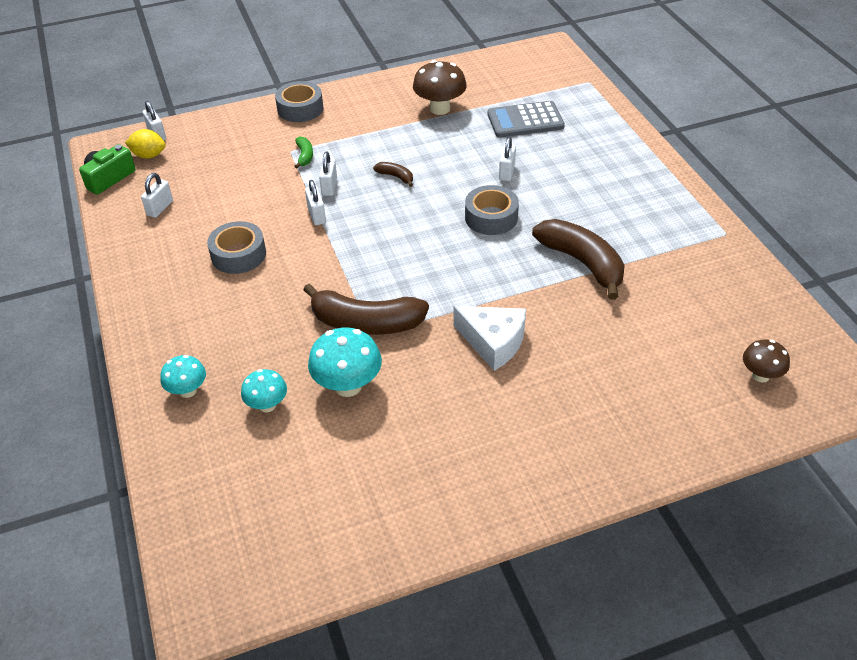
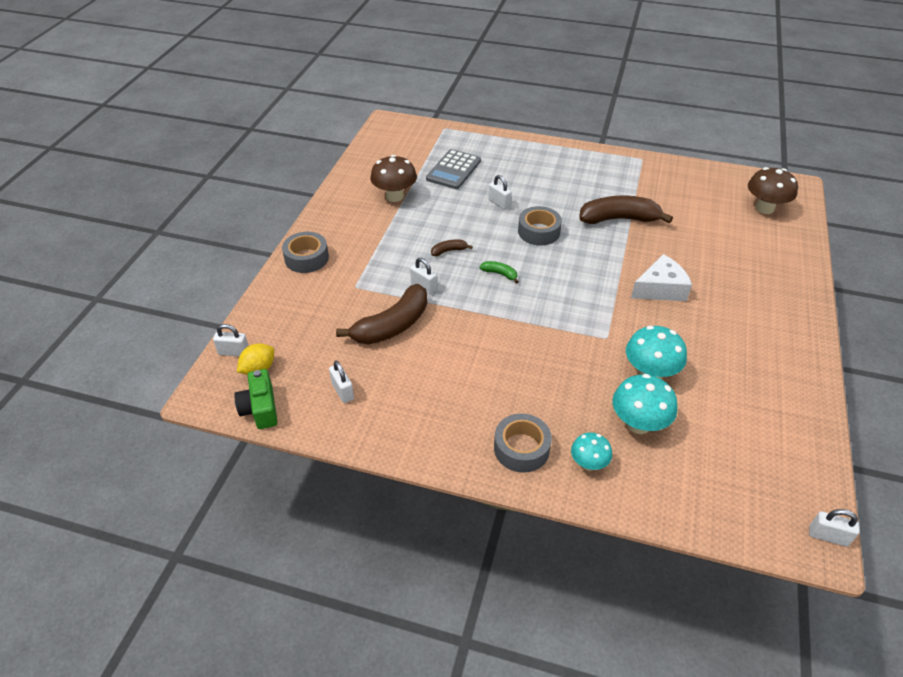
camera: 55 degrees left, 0 degrees up
(238, 255) = (454, 369): grey tape -> grey tape (521, 448)
(267, 405) = (638, 424): turquoise mushroom -> turquoise mushroom, size x1.61
(304, 156) = (371, 282): green banana -> green banana (500, 274)
(317, 215) = (450, 308): white padlock -> white padlock (828, 536)
(366, 323) = (593, 336): brown banana -> brown banana (392, 325)
(760, 375) = (764, 208): brown mushroom -> brown mushroom, size x1.61

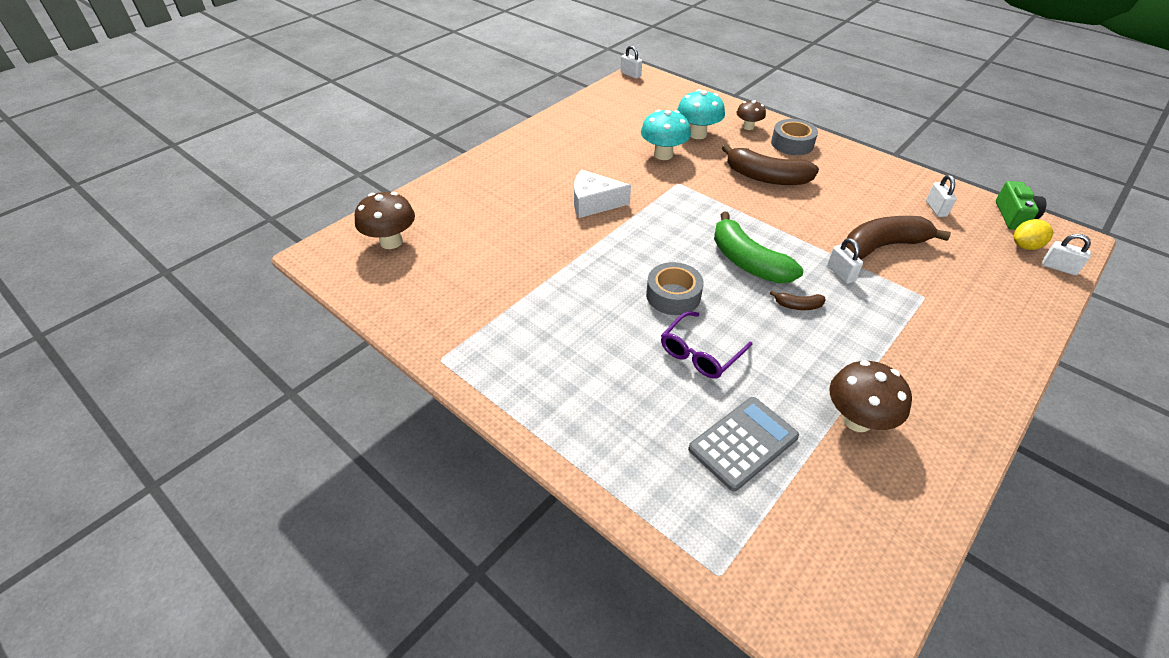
camera: 155 degrees left, 0 degrees up
(306, 258) = (994, 353): grey tape -> none
(499, 203) = (700, 353): white padlock -> purple glasses
(500, 274) = (747, 262): green banana -> green banana, size x2.24
(588, 463) = (748, 127): turquoise mushroom -> brown mushroom
(619, 219) = (564, 281): brown banana -> brown banana (766, 177)

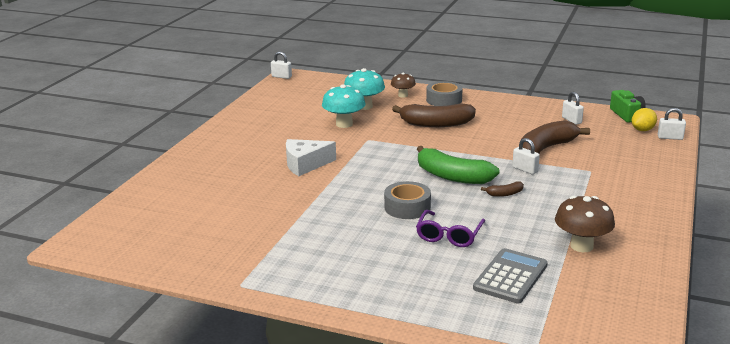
camera: 20 degrees left, 20 degrees down
(391, 242) = (139, 223): brown mushroom -> none

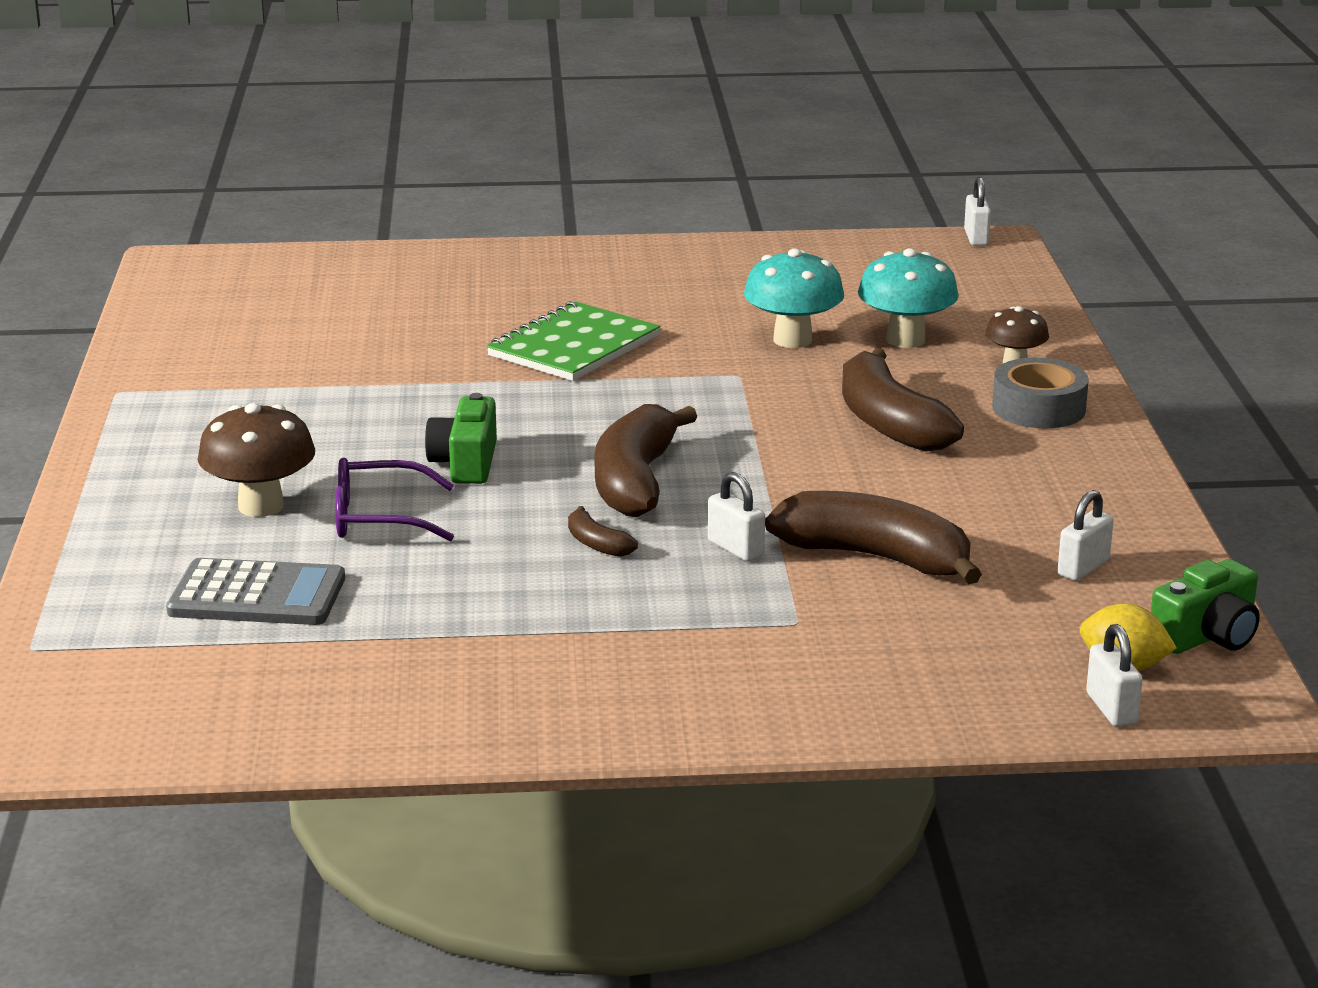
camera: 65 degrees right, 0 degrees up
(305, 164) = (573, 346): white cheese -> green notebook
(407, 207) = (465, 463): grey tape -> green camera
(452, 176) = (635, 481): green banana -> brown banana
(525, 169) = (735, 549): white padlock -> white padlock turned 60 degrees counterclockwise
(581, 246) = (419, 650): brown mushroom -> brown mushroom (261, 506)

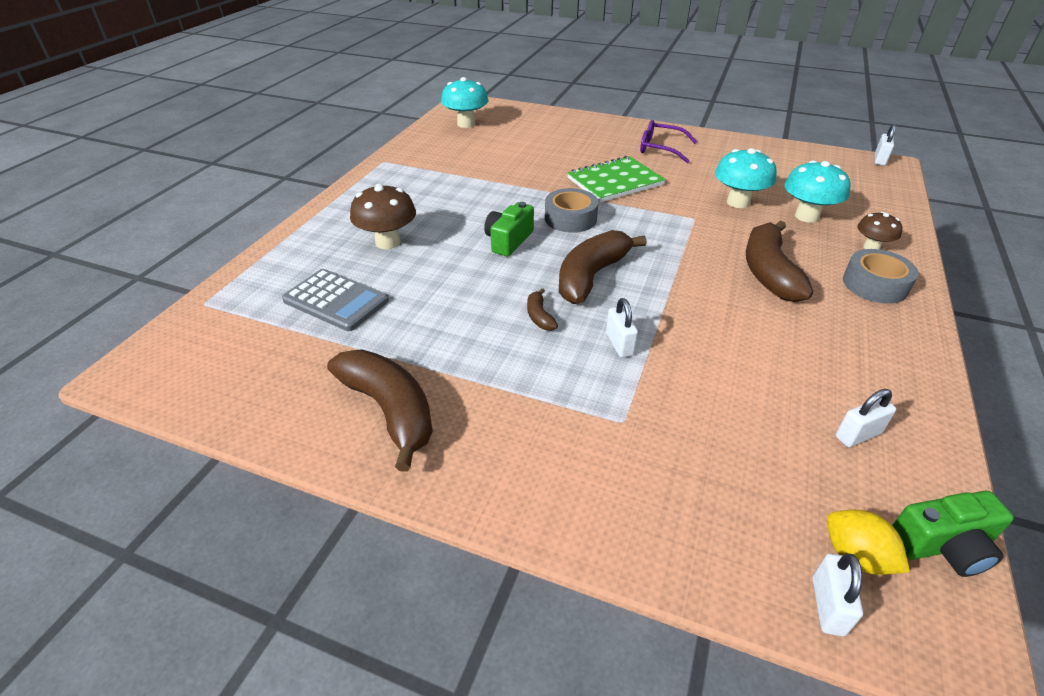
camera: 25 degrees right, 15 degrees up
(215, 301) = (466, 124): none -> turquoise mushroom
(380, 518) = (438, 265): purple glasses -> purple glasses (661, 148)
(542, 413) = (570, 218): none -> grey tape
(875, 557) = (707, 379): brown banana -> brown banana (389, 410)

